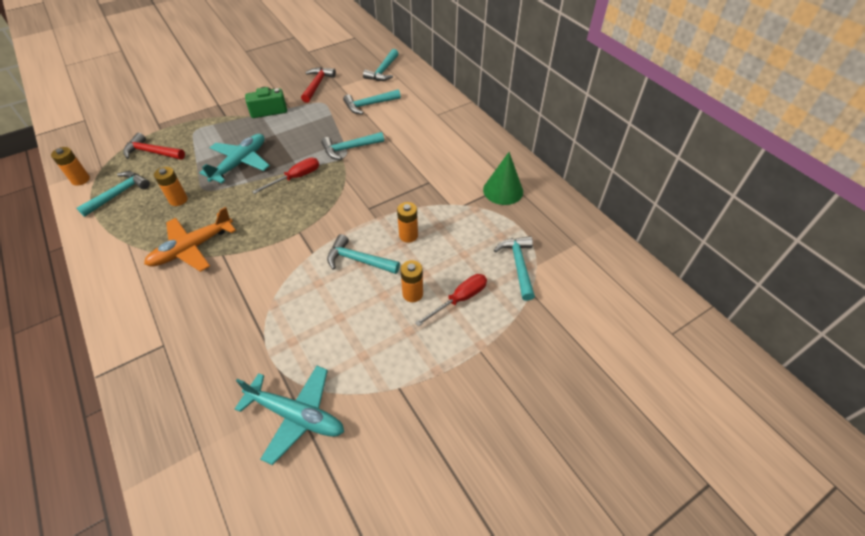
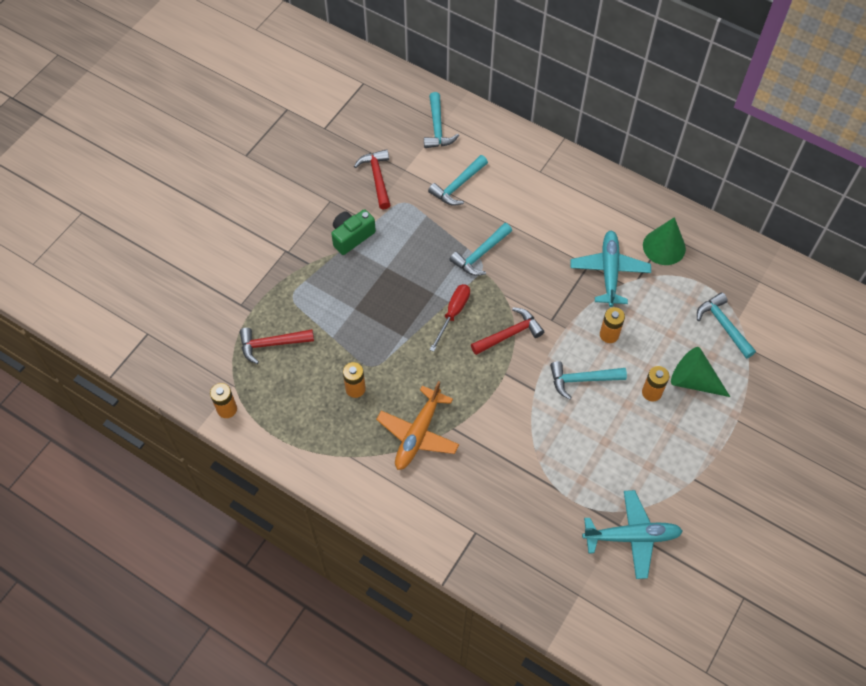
camera: 25 degrees left, 10 degrees up
(119, 194) = (286, 408): turquoise hammer -> none
(240, 163) = (380, 319): turquoise plane -> turquoise plane (609, 272)
(326, 206) = (509, 334): none -> red hammer
(459, 299) = (694, 380): red screwdriver -> green cone

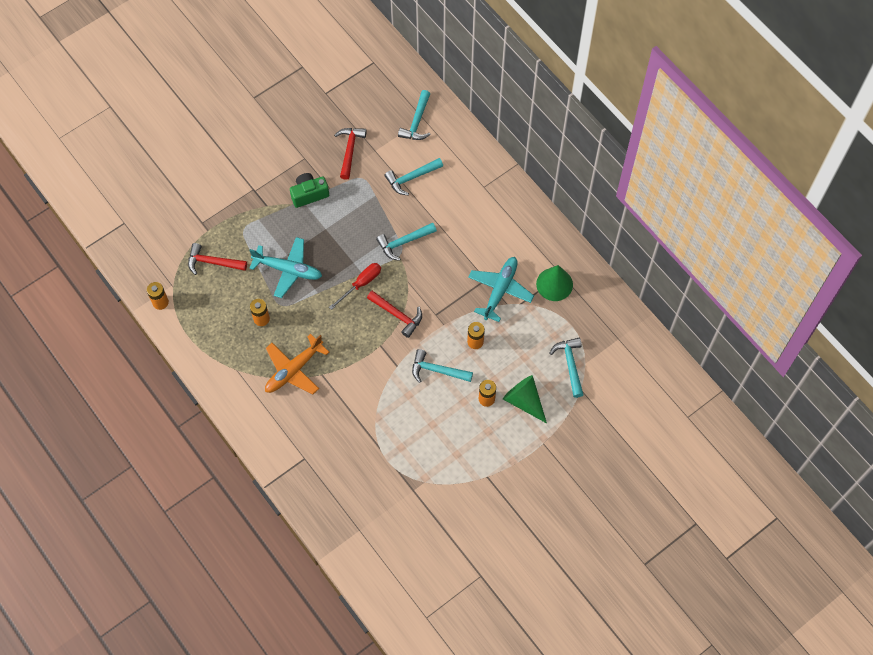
camera: 20 degrees right, 5 degrees up
(509, 334) = (397, 315): red hammer -> red hammer turned 45 degrees clockwise
(631, 536) = (418, 502): turquoise plane -> turquoise plane (288, 270)

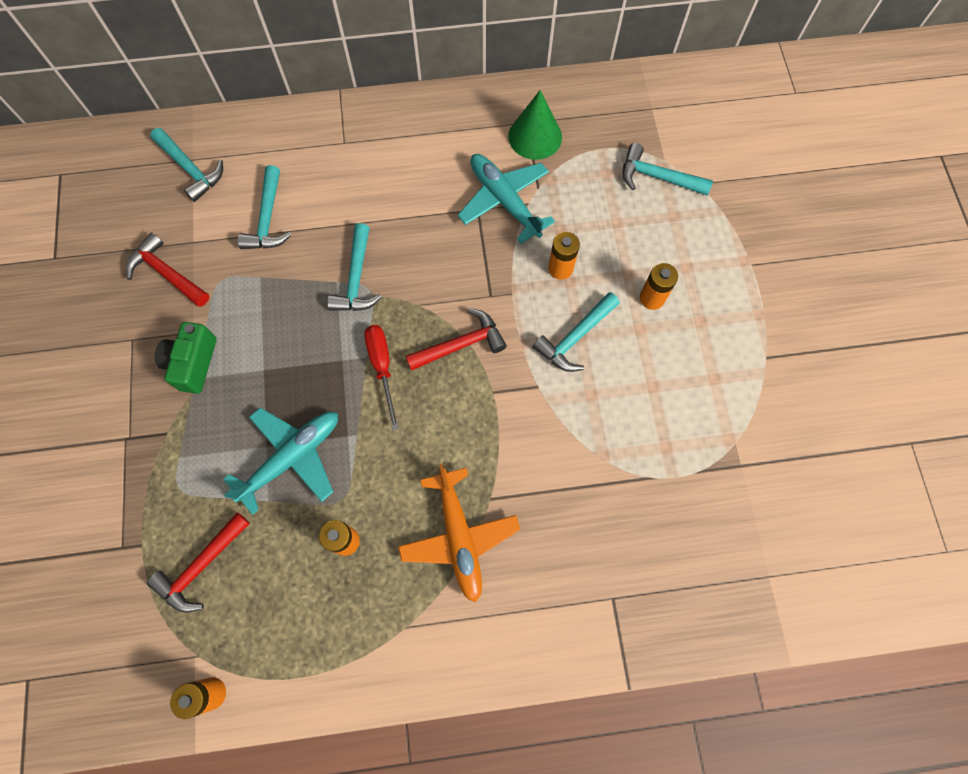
camera: 60 degrees left, 5 degrees up
(524, 401) = (679, 255): green cone -> none

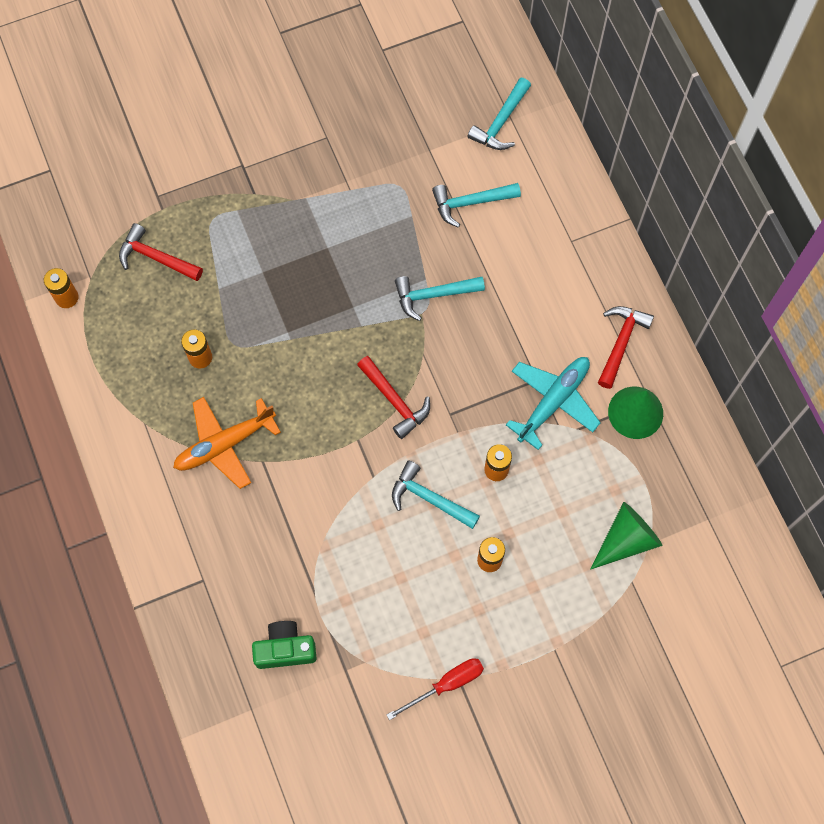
camera: 75 degrees right, 0 degrees up
(166, 273) = (393, 141): red hammer -> red hammer (621, 342)
(193, 363) = (318, 191): green camera -> green camera (285, 649)
(291, 458) = (258, 294): turquoise plane -> none
(382, 367) = (355, 342): red screwdriver -> red screwdriver (446, 684)
(657, 177) = (626, 540): turquoise hammer -> green cone

